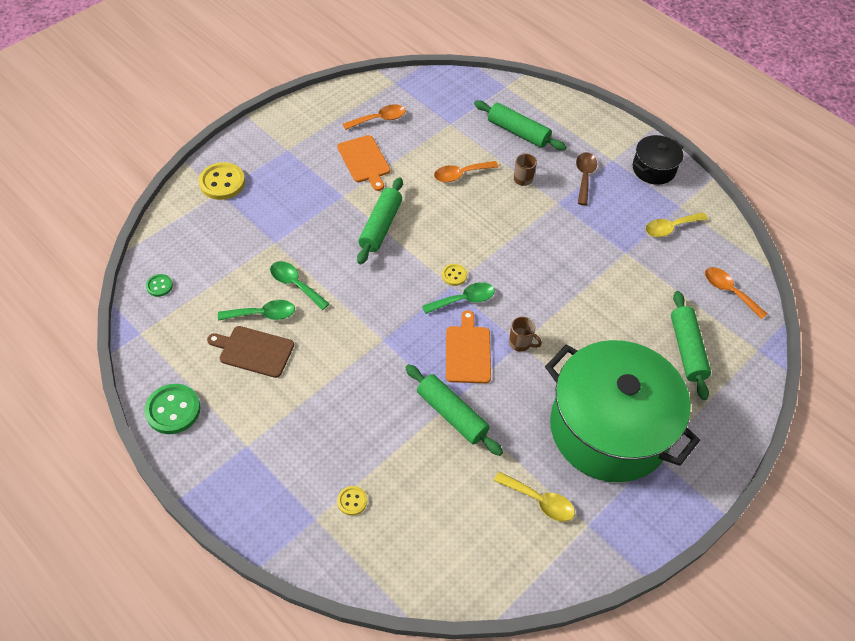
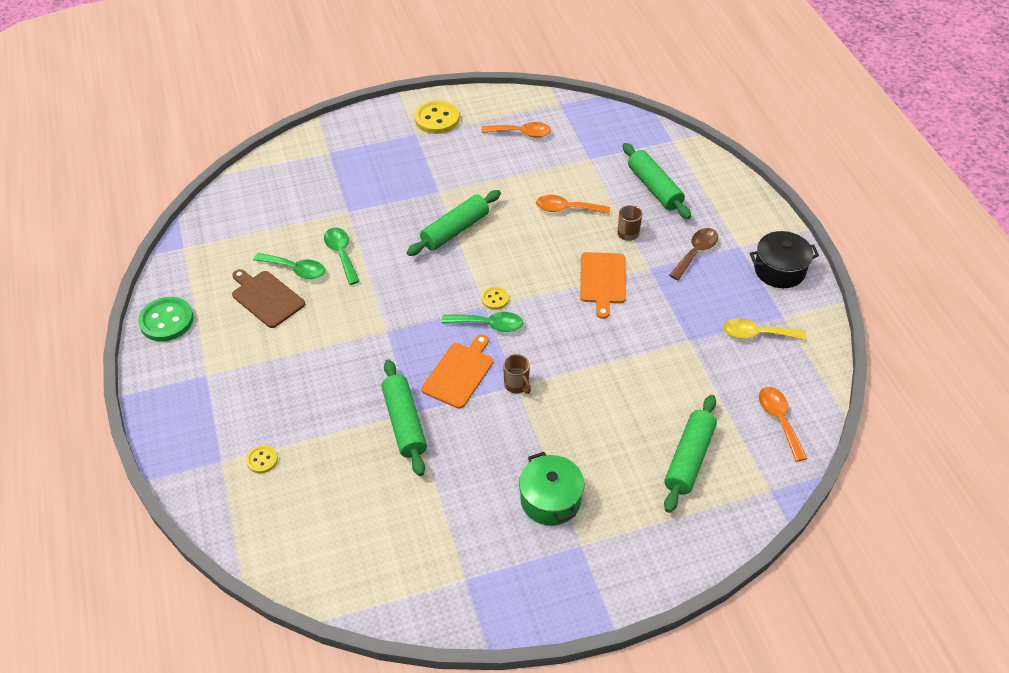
camera: 30 degrees right, 5 degrees down
(159, 286) = (225, 214): green button -> none
(222, 182) = (337, 144): yellow button -> yellow button (437, 119)
(364, 161) = (481, 166): orange cutting board -> orange cutting board (602, 280)
(539, 501) = (433, 536): yellow spoon -> none
(609, 429) = (550, 500): green pot -> green pot, size x0.45

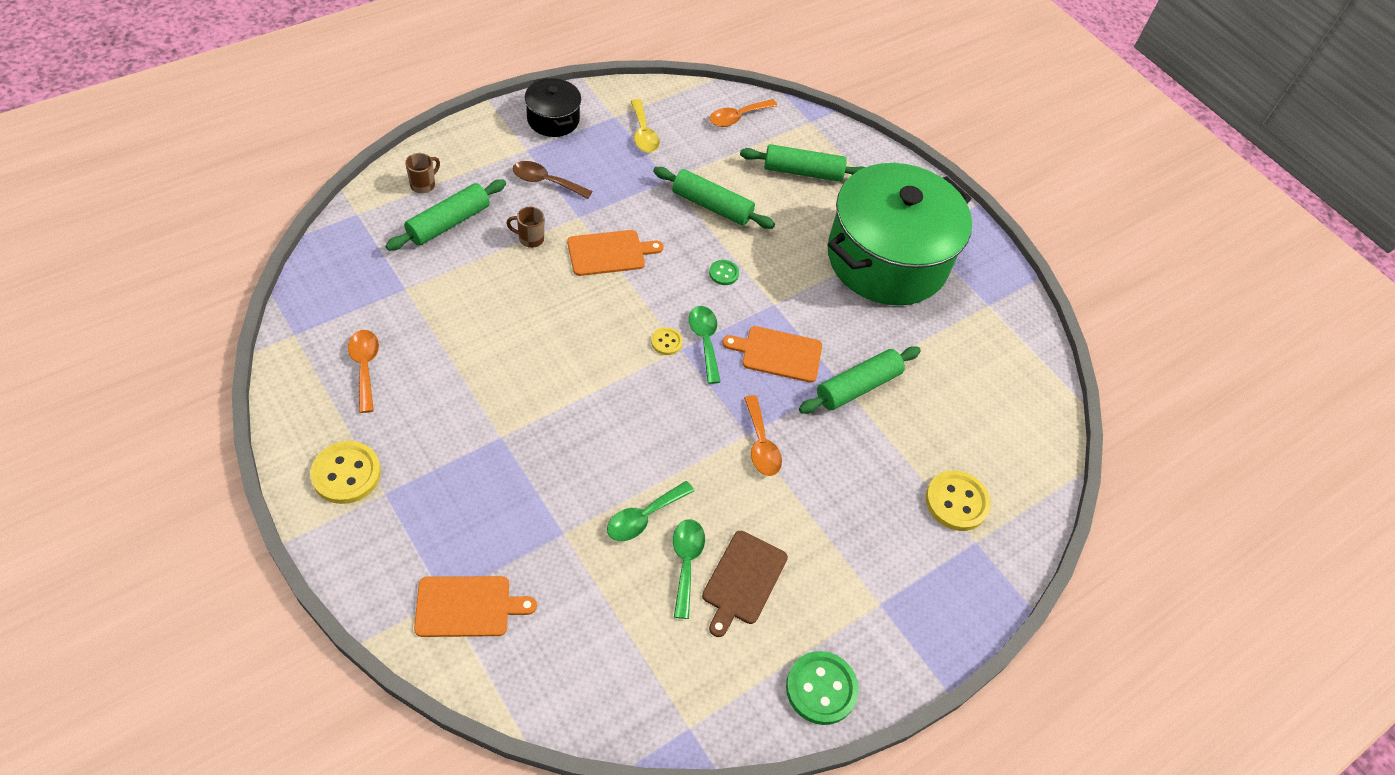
camera: 115 degrees left, 5 degrees up
(262, 460) = (956, 502): yellow button -> yellow button, size x1.90
(318, 160) = (467, 606): none -> orange cutting board
(455, 230) = (568, 403): green rolling pin -> green rolling pin (712, 206)
(517, 385) = (774, 303): brown mug -> brown mug (423, 185)
(550, 500) = (887, 259): green pot -> green pot, size x2.24
(561, 356) = (723, 273): none -> green button
(566, 209) = (503, 299): orange spoon -> orange spoon (761, 444)

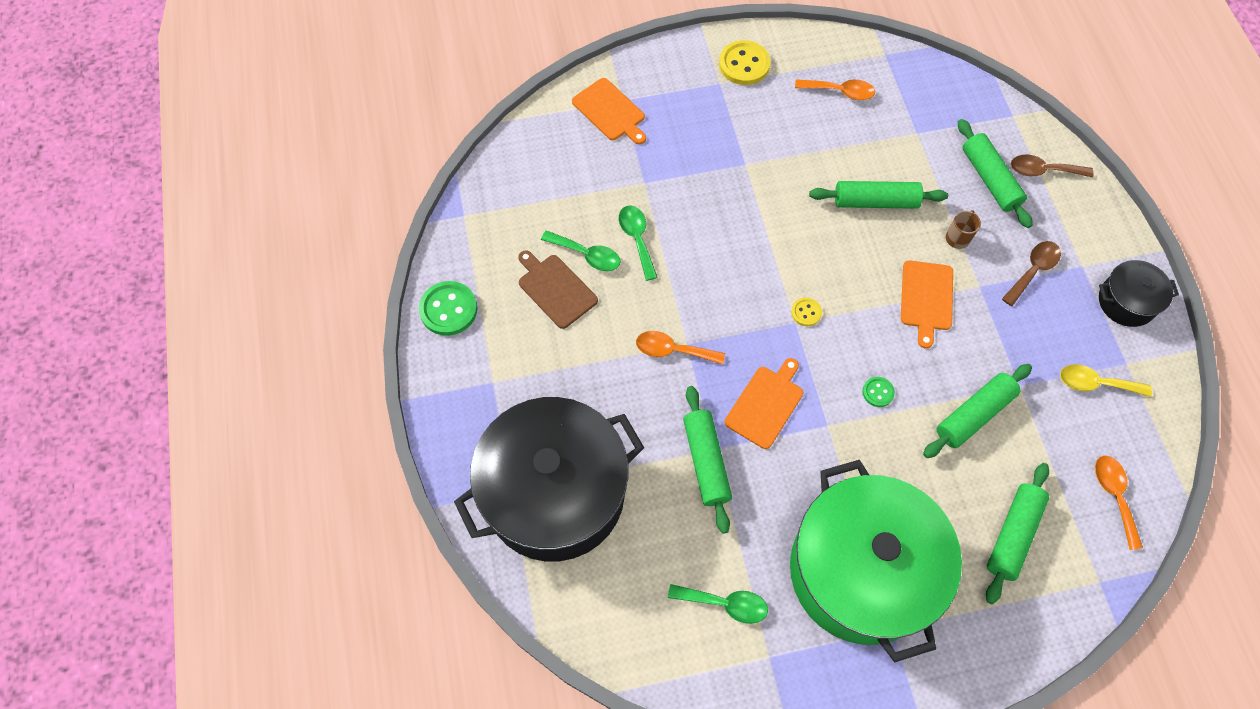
camera: 120 degrees right, 10 degrees up
(423, 185) = (1043, 170): brown mug -> brown spoon
(467, 606) = (610, 111): orange cutting board -> orange cutting board turned 60 degrees counterclockwise
(510, 309) = (875, 201): none -> green rolling pin
(705, 341) = (799, 345): green spoon -> green spoon (725, 604)
(956, 502) = (554, 493): yellow button -> black pot

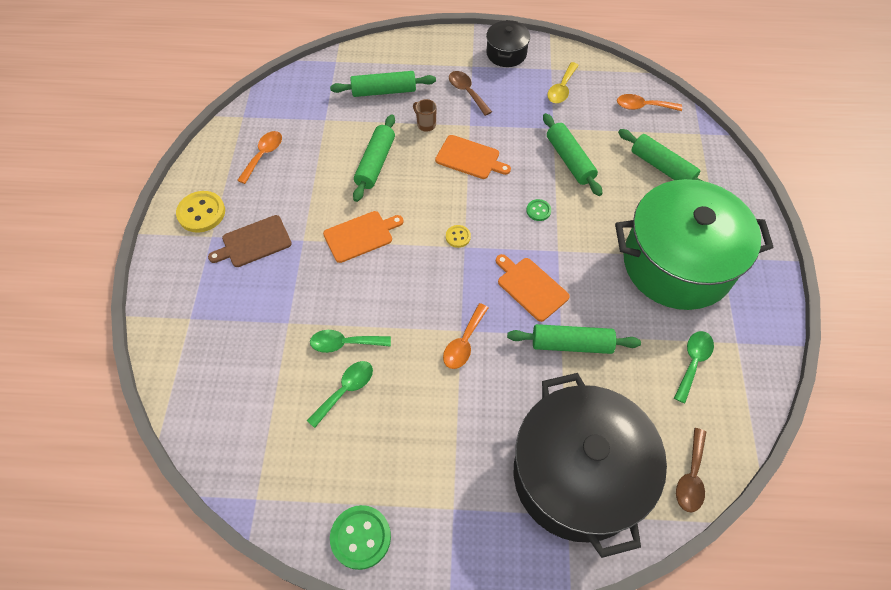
camera: 75 degrees left, 5 degrees down
(555, 289) = (372, 427): brown cutting board -> brown cutting board (254, 242)
(610, 111) = (197, 332): orange cutting board -> orange cutting board (360, 235)
(1043, 170) = (389, 60): brown spoon -> brown spoon (691, 477)

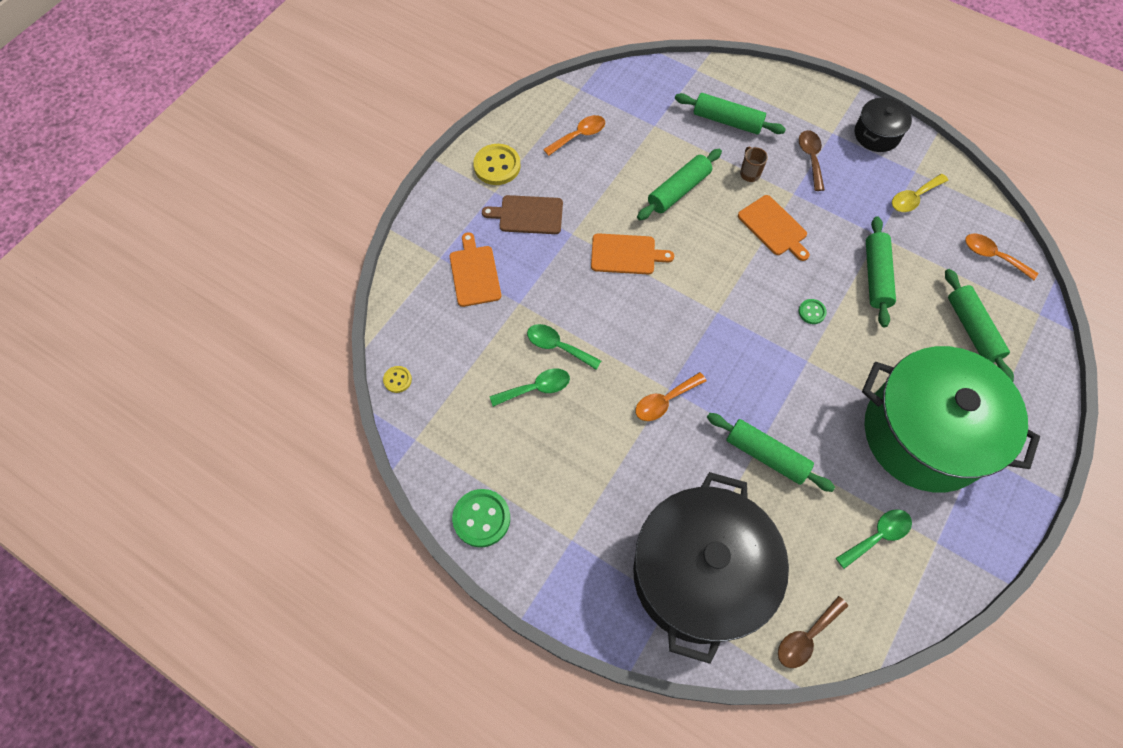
camera: 30 degrees right, 5 degrees up
(458, 237) = (716, 299): yellow button -> yellow button (397, 380)
(530, 287) = (759, 382): orange cutting board -> orange cutting board (474, 273)

